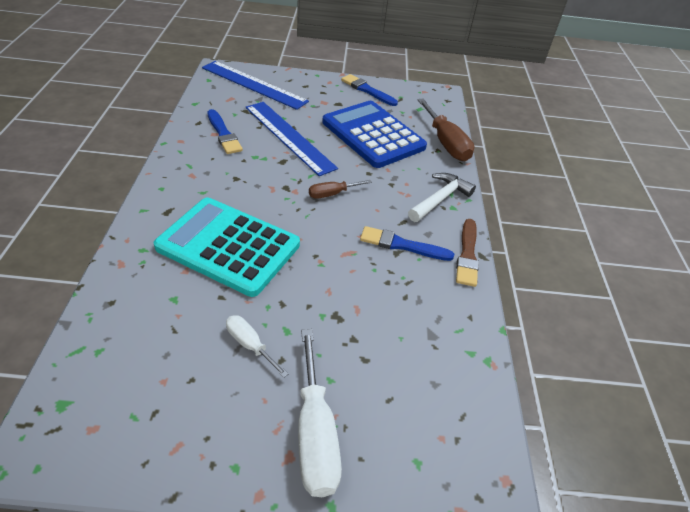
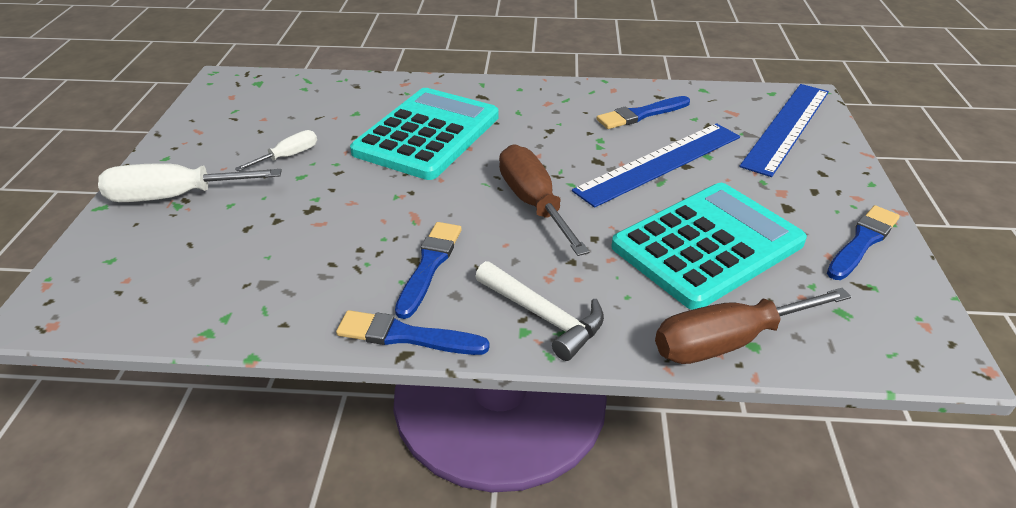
camera: 95 degrees right, 5 degrees down
(332, 194) = (533, 203): brown screwdriver -> brown screwdriver, size x1.82
(373, 135) = (707, 245): blue calculator -> turquoise calculator
(467, 255) = (407, 336): brown brush -> blue brush

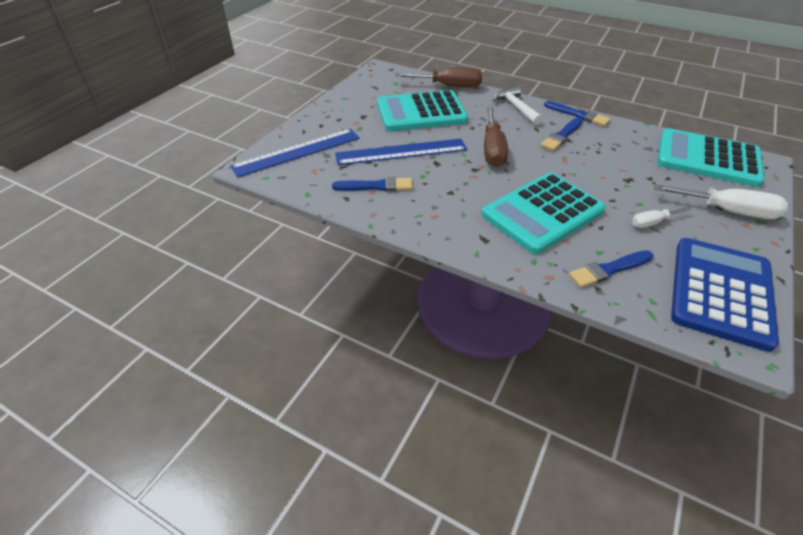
camera: 155 degrees left, 5 degrees up
(156, 289) = (707, 158): none -> turquoise calculator
(232, 109) = (721, 292): none -> blue calculator
(862, 242) = (351, 98): blue brush -> blue brush (609, 269)

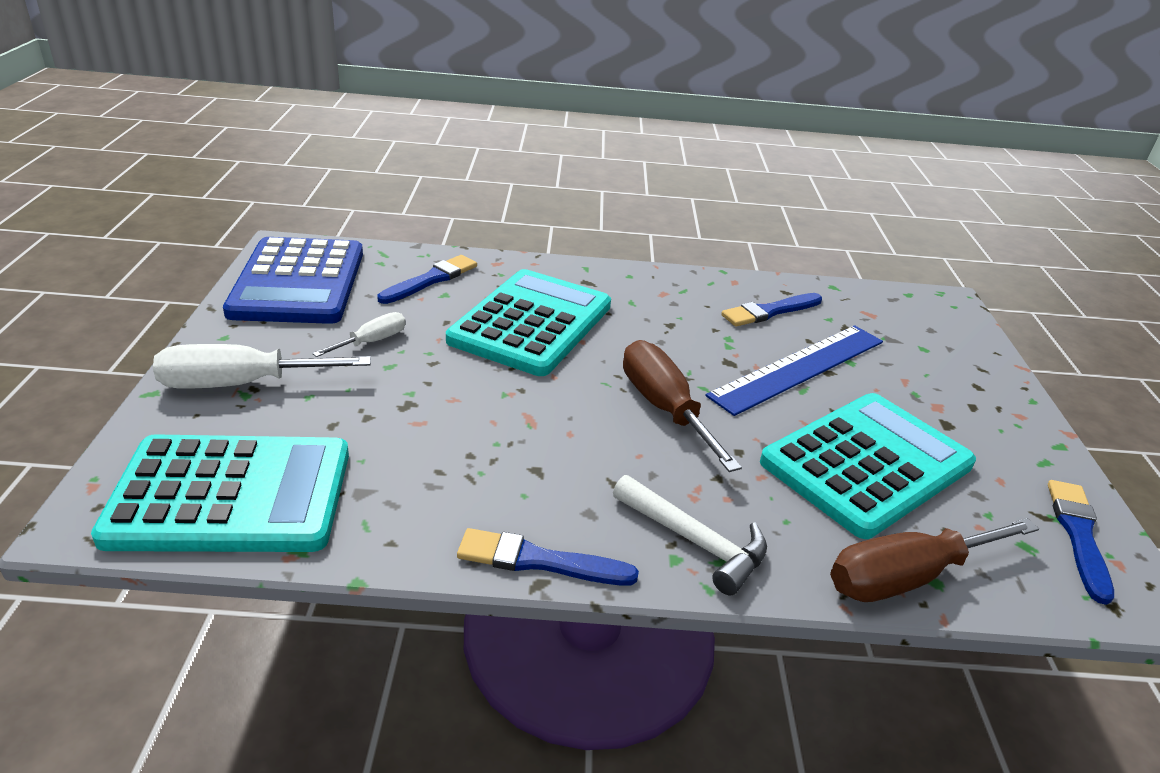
camera: 150 degrees right, 10 degrees down
(297, 152) = (931, 333): blue ruler -> none
(562, 136) = (554, 477): blue brush -> blue brush (1078, 535)

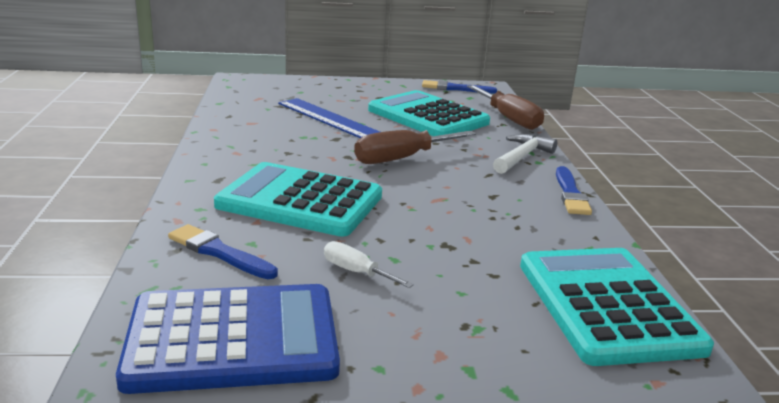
camera: 95 degrees left, 10 degrees down
(240, 384) = (463, 334): white screwdriver -> none
(770, 311) = (261, 122): blue brush -> none

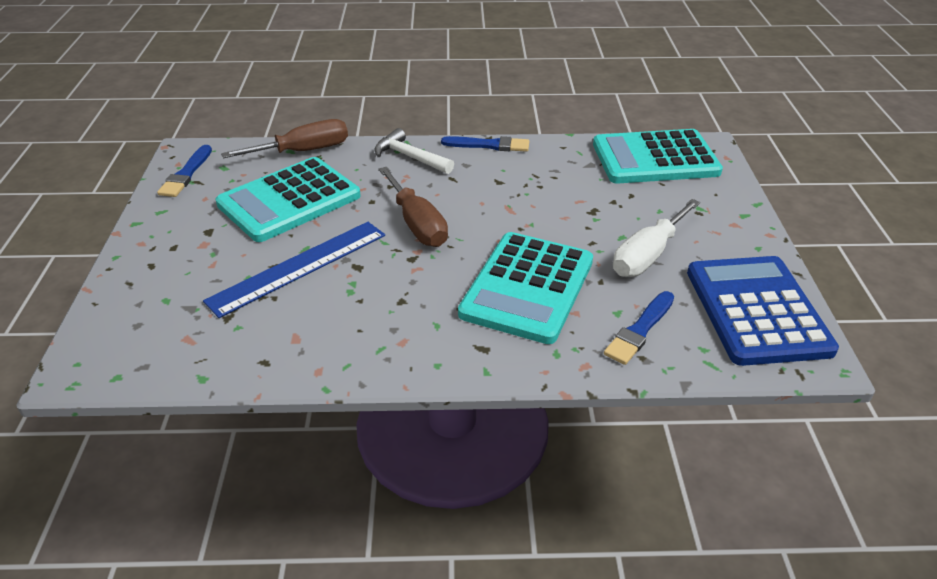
camera: 85 degrees left, 15 degrees up
(356, 272) = (648, 255): white screwdriver -> white screwdriver, size x1.82

